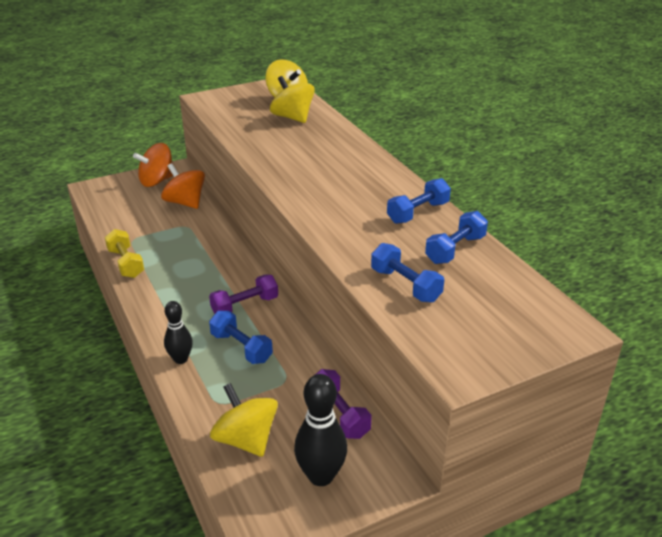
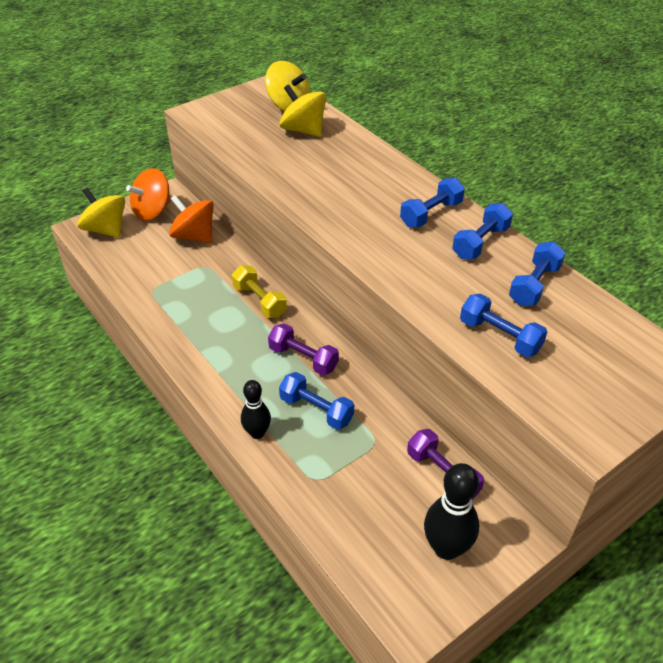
camera: 10 degrees left, 10 degrees up
(126, 263) = (155, 321): yellow dumbbell -> yellow dumbbell (259, 301)
(245, 306) = (303, 359): purple dumbbell -> purple dumbbell turned 75 degrees clockwise
(246, 439) = (357, 518): yellow spinning top -> yellow spinning top (106, 230)
(381, 187) = (431, 214): none -> blue dumbbell

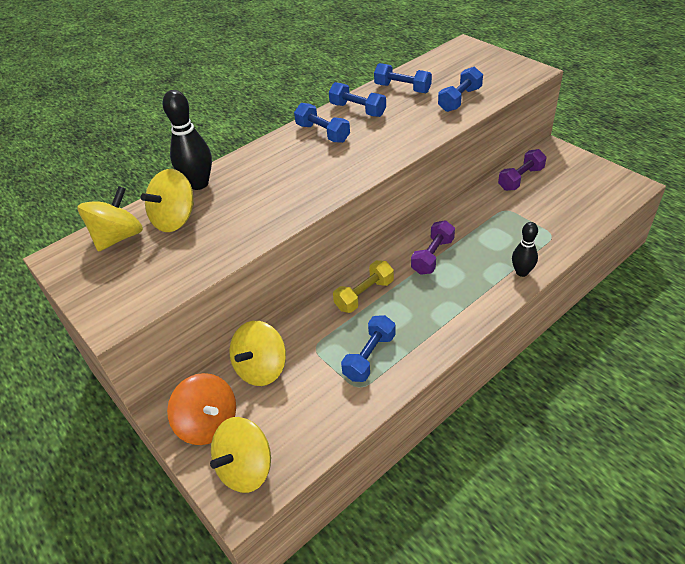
camera: 90 degrees left, 0 degrees up
(194, 236) = (261, 368): orange spinning top -> yellow spinning top
(316, 410) = (486, 242): blue dumbbell -> blue dumbbell (369, 357)
(446, 548) = (576, 175): black bowling pin -> black bowling pin (199, 184)

